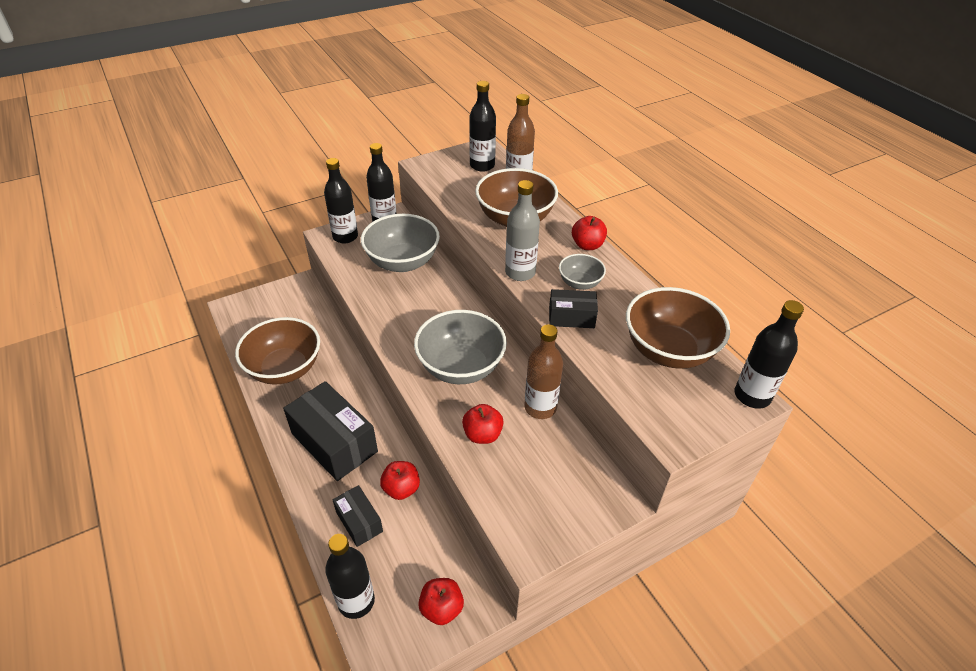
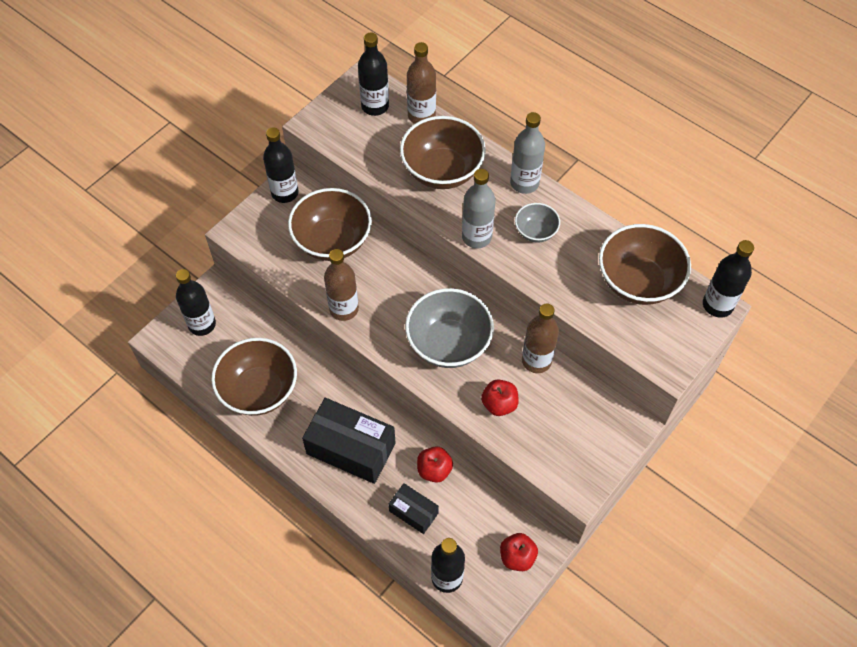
camera: 20 degrees left, 15 degrees up
(345, 237) = (255, 227): black bottle -> black bottle (202, 324)
(381, 313) = (344, 309): none -> brown bottle
(402, 262) = (332, 241): grey bowl -> brown bowl
(571, 317) = (543, 273): black box -> none
(587, 245) = (524, 183): red apple -> grey bottle

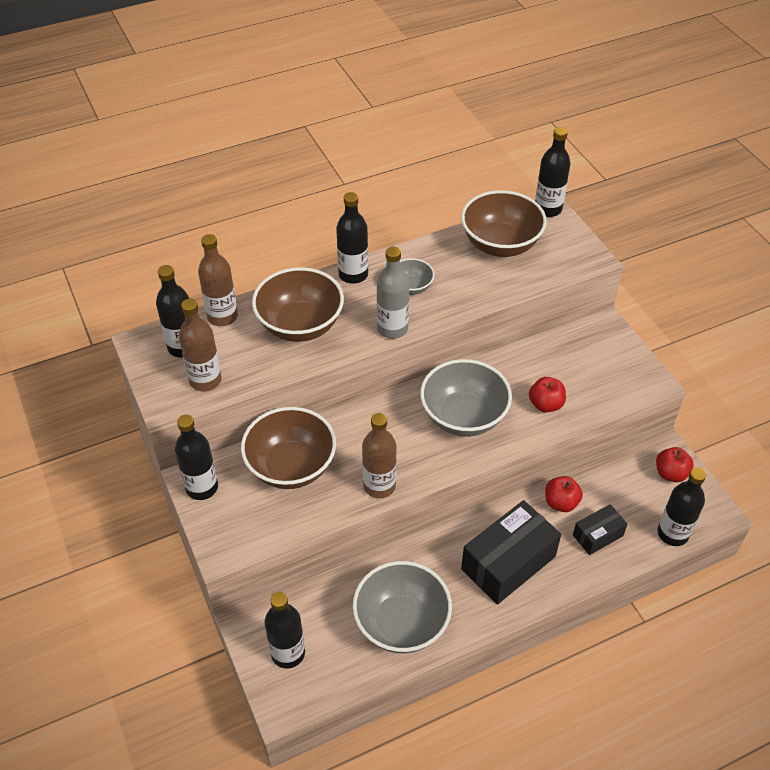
camera: 65 degrees left, 10 degrees down
(259, 390) = (401, 623): brown bowl -> grey bowl
(524, 183) = (353, 274): grey bottle -> black bottle
(536, 361) = (513, 362): brown bottle -> brown bottle (205, 380)

